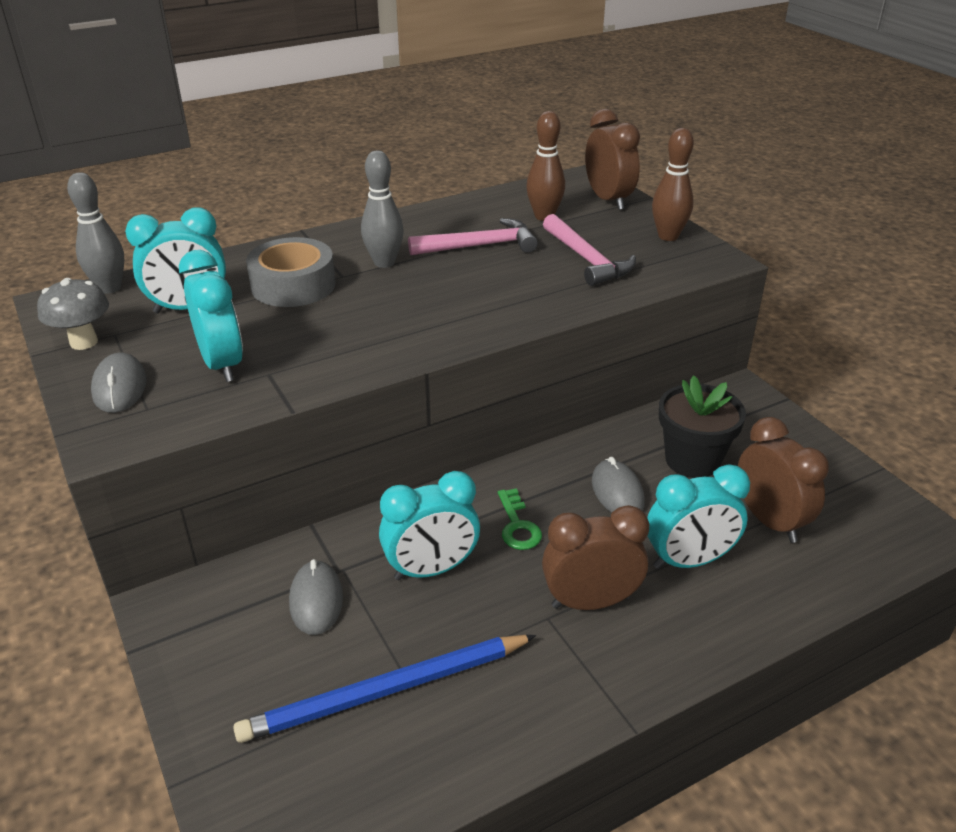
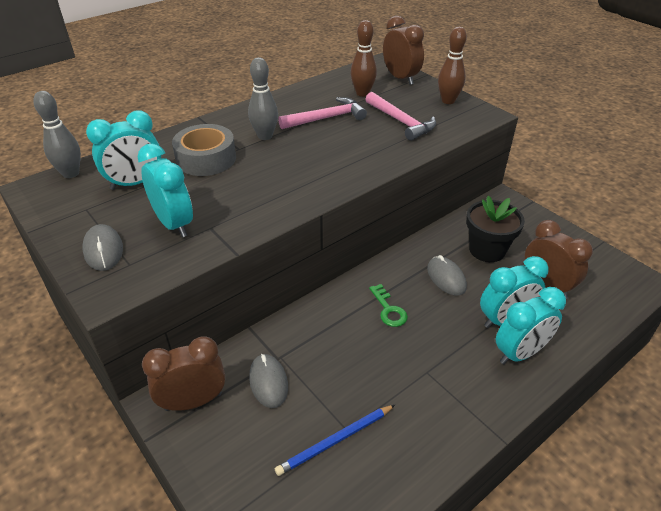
camera: 10 degrees left, 5 degrees up
(84, 342) = (64, 217): grey mushroom -> none
(386, 691) = (335, 441): blue pencil -> blue pencil, size x0.65
(431, 569) = (340, 348): turquoise clock -> turquoise clock (520, 353)
(590, 602) = (451, 357): brown clock -> brown clock (193, 401)

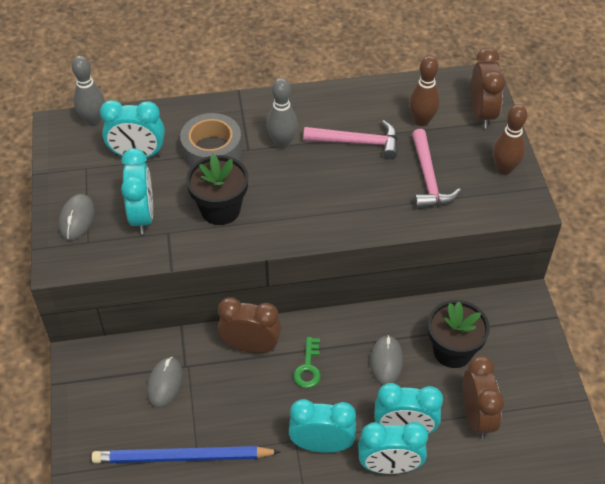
camera: 30 degrees right, 10 degrees up
(193, 401) = (101, 370): brown clock -> brown clock (250, 346)
(248, 194) = (220, 209): none -> black flower pot
(335, 441) = (182, 457): blue pencil -> blue pencil, size x1.53
(452, 364) = (321, 445): none -> turquoise clock

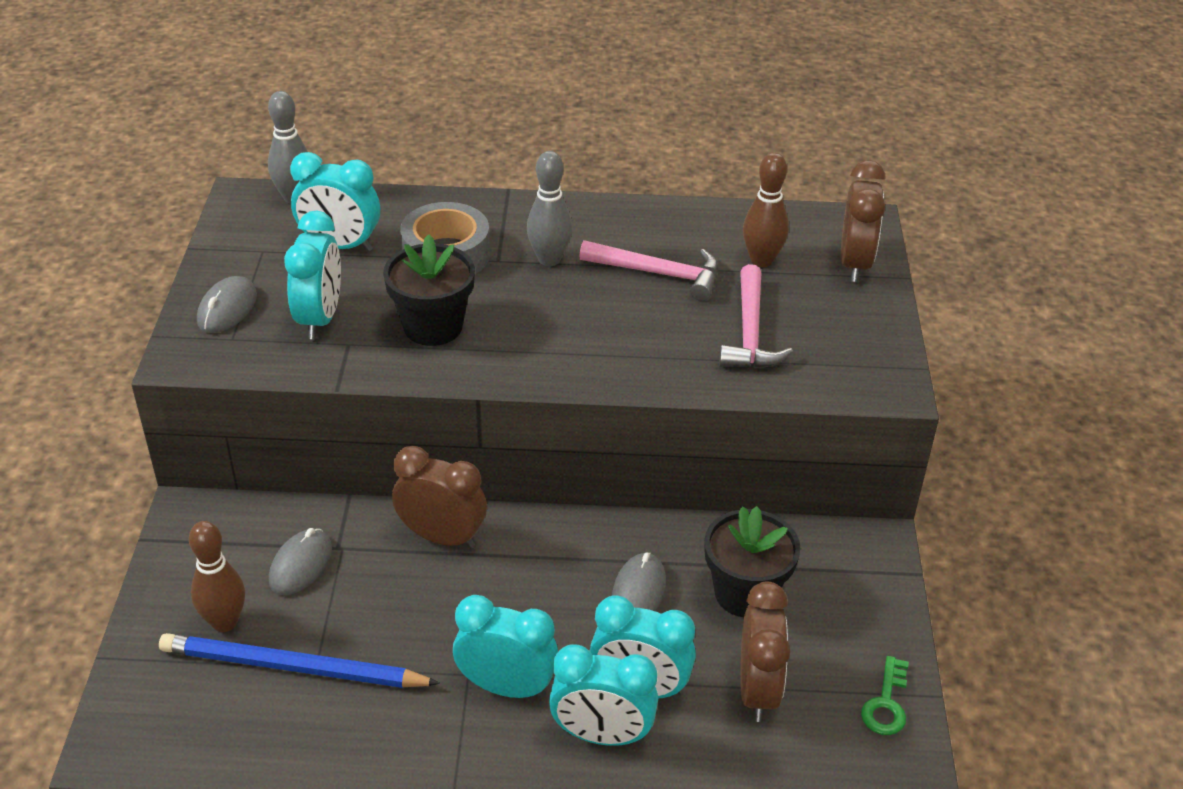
camera: 10 degrees right, 10 degrees down
(308, 367) = (518, 579): green key -> green key (886, 703)
(504, 169) = (868, 336): brown bowling pin -> brown bowling pin (225, 622)

